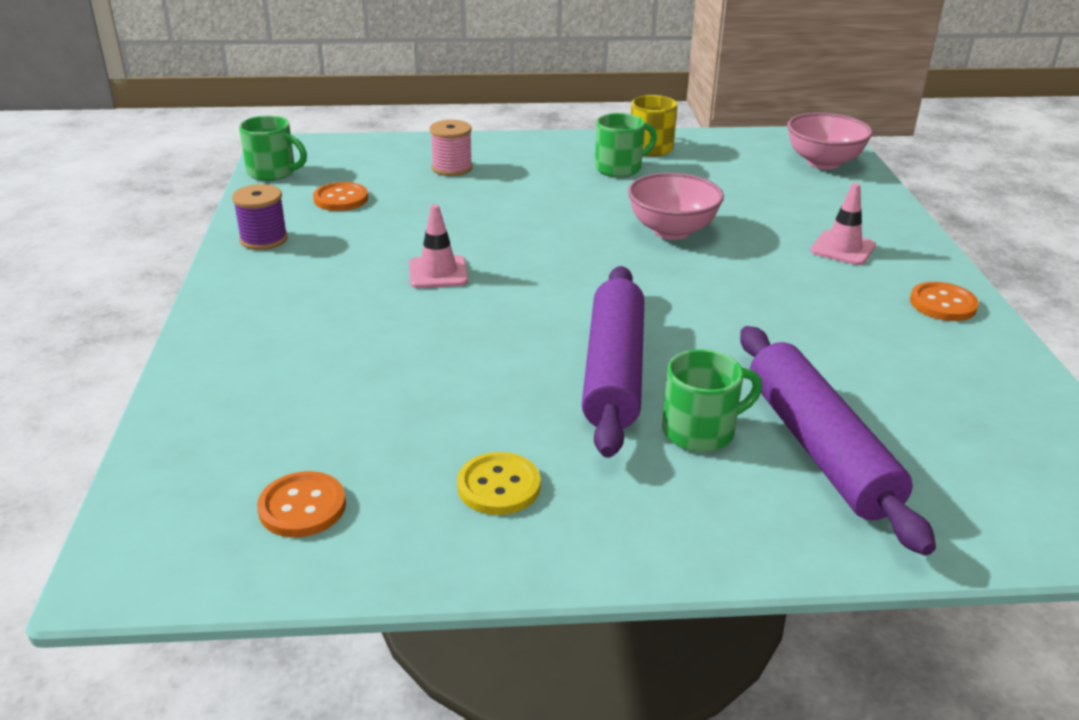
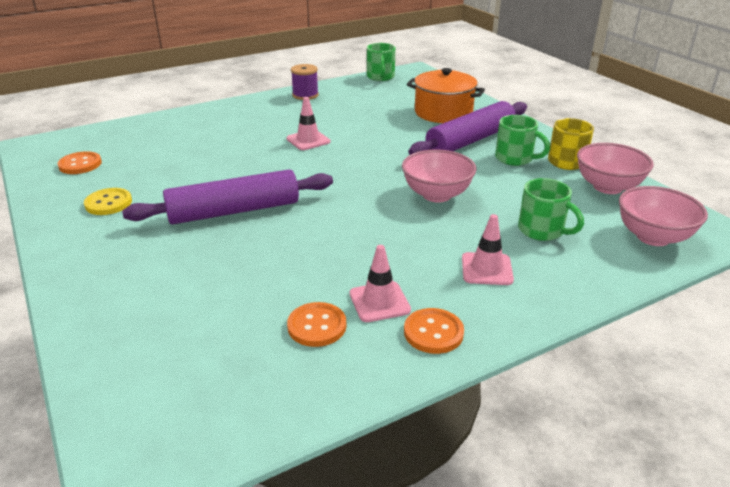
camera: 65 degrees right, 0 degrees up
(341, 199) = (368, 98): orange button -> orange button (317, 326)
(452, 168) = (443, 112): pink spool -> orange pot
(701, 431) = (183, 250): green mug -> green mug (542, 231)
(719, 149) = (607, 187): none -> pink bowl
(819, 448) = (182, 296): purple rolling pin -> purple rolling pin (470, 140)
(880, 319) = (379, 302): none -> pink traffic cone

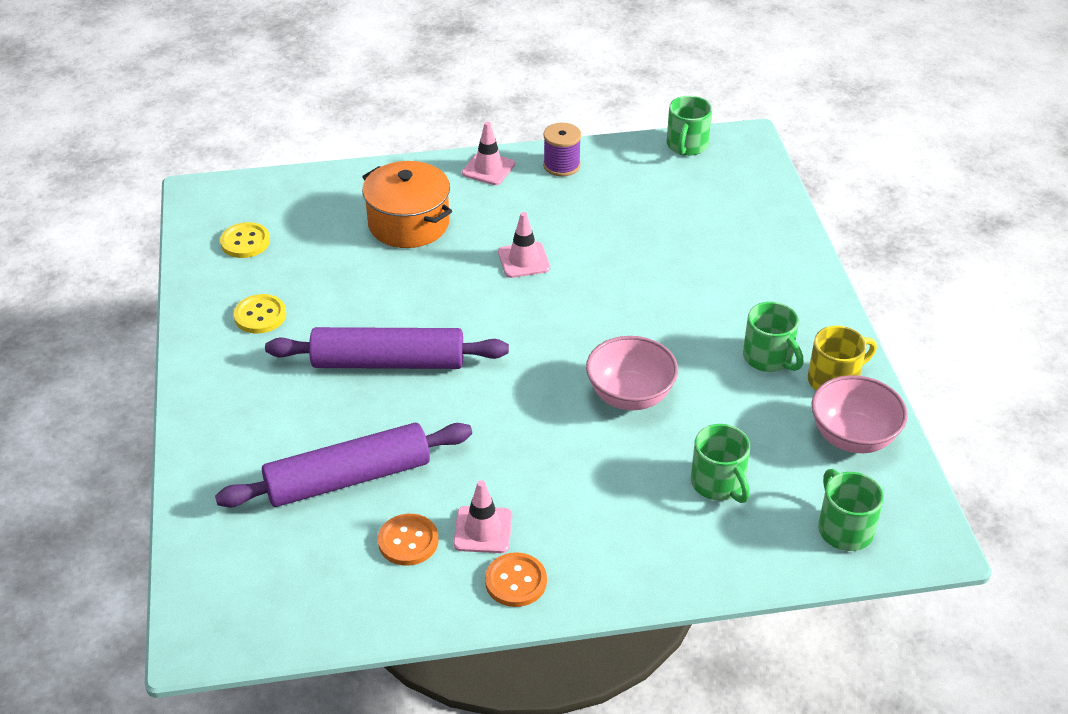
camera: 20 degrees right, 10 degrees up
(80, 164) = (245, 242): orange button -> yellow button
(443, 112) = (730, 245): orange pot -> orange pot (409, 223)
(470, 140) = (732, 310): purple rolling pin -> purple rolling pin (348, 478)
(486, 269) = (619, 520): pink traffic cone -> pink traffic cone (488, 169)
(653, 237) = (844, 528): pink bowl -> green mug

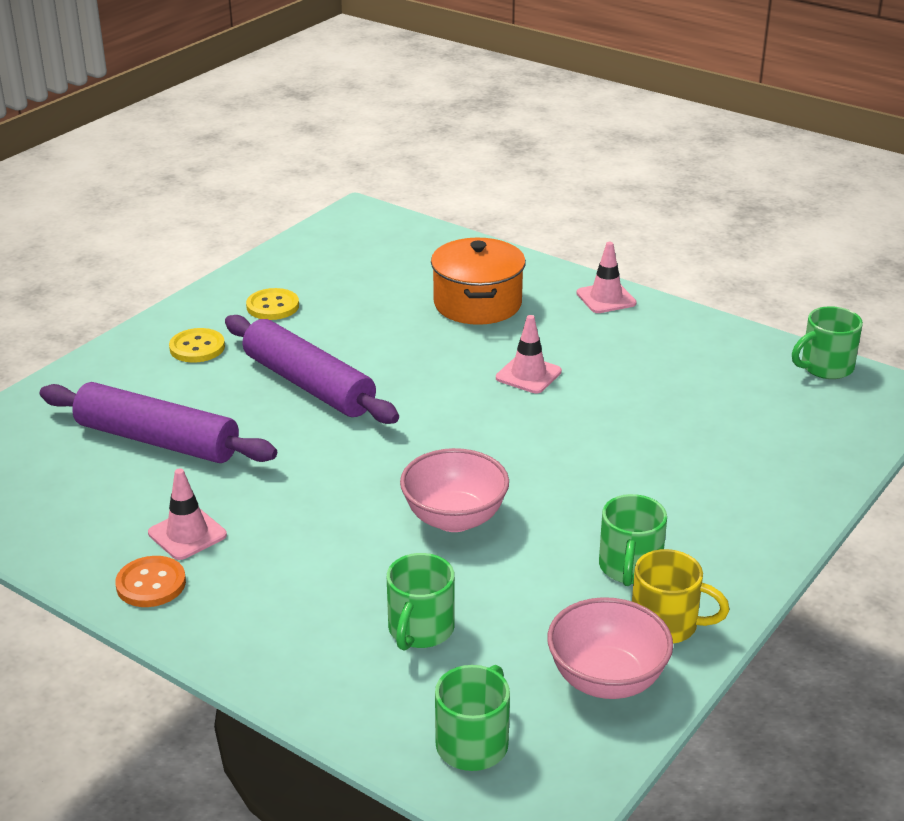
camera: 45 degrees right, 10 degrees down
(245, 242) = (339, 256): yellow button -> yellow button (197, 347)
(408, 541) = (127, 506): orange button -> none
(561, 165) = (676, 326): purple spool -> none

